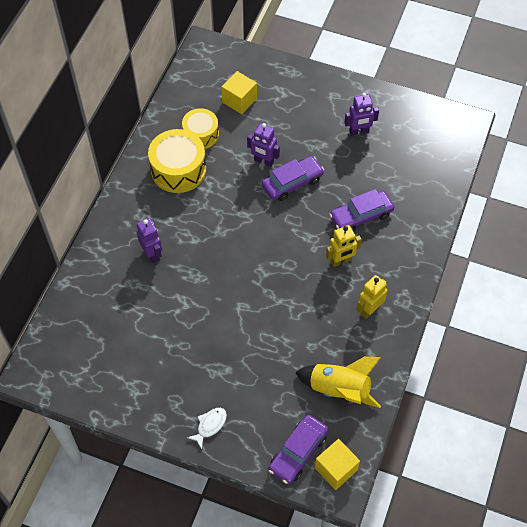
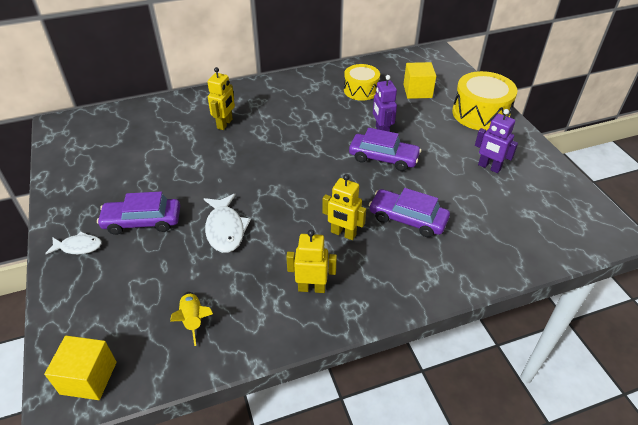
camera: 50 degrees right, 15 degrees down
(152, 254) = (225, 124): purple robot -> yellow robot
(178, 170) = (316, 97): yellow drum -> yellow drum (480, 113)
(275, 325) = (225, 229): none -> white fish
(298, 452) = (90, 330): purple car -> purple car (142, 221)
(339, 389) = (193, 320): yellow rocket -> yellow rocket, size x0.55

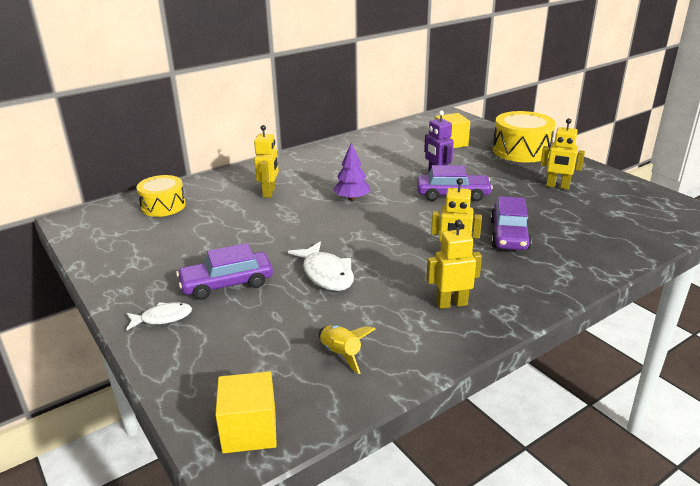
camera: 15 degrees left, 15 degrees down
(291, 145) = (352, 199): none -> purple tree
(361, 90) = (395, 149): yellow drum -> yellow drum (163, 206)
(407, 219) = (509, 235): purple car -> purple car turned 90 degrees counterclockwise
(489, 167) = (557, 186): purple robot -> yellow robot

